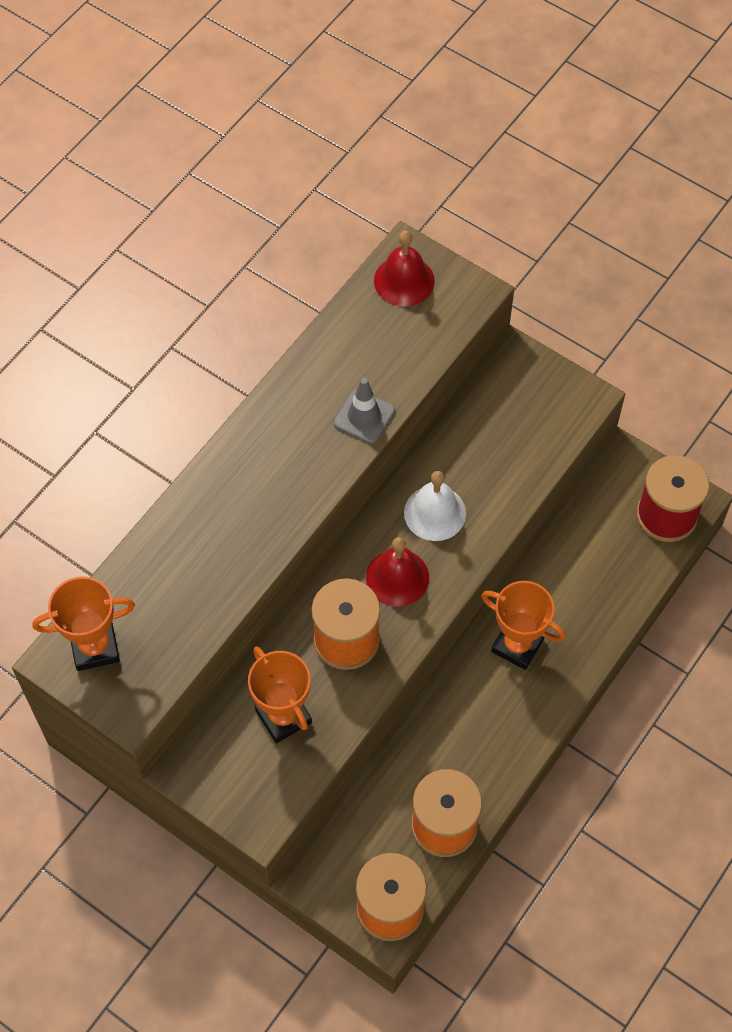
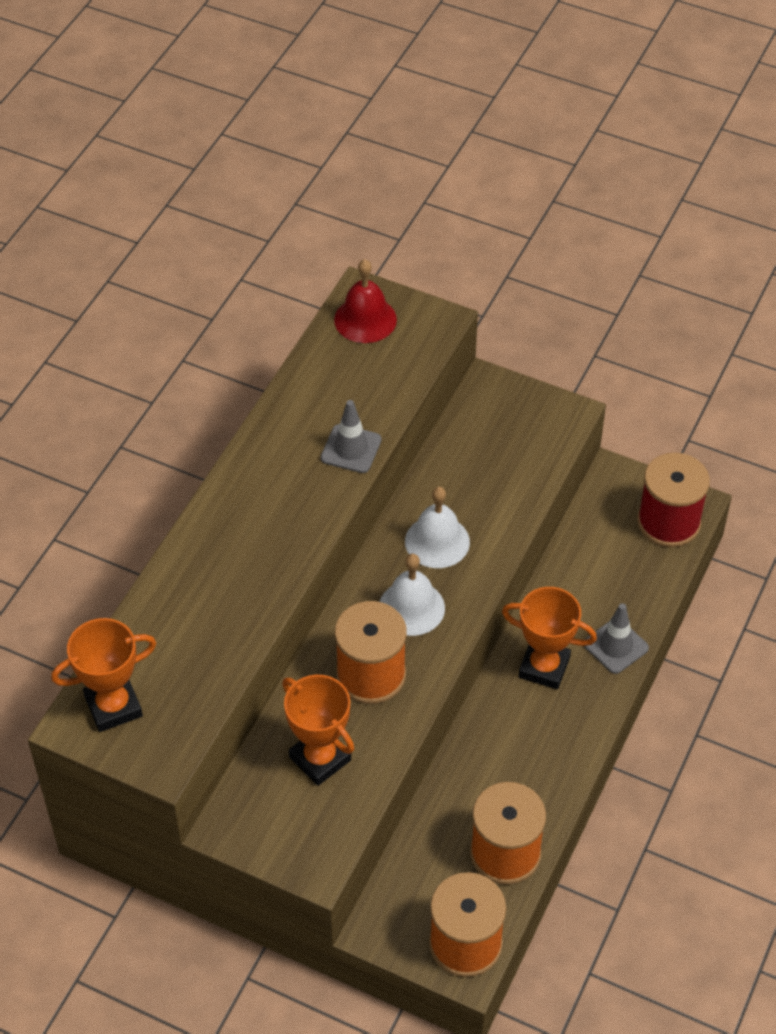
camera: 10 degrees left, 10 degrees down
(397, 577) = (411, 608): red bell -> white bell
(589, 635) = (615, 646): none -> grey traffic cone

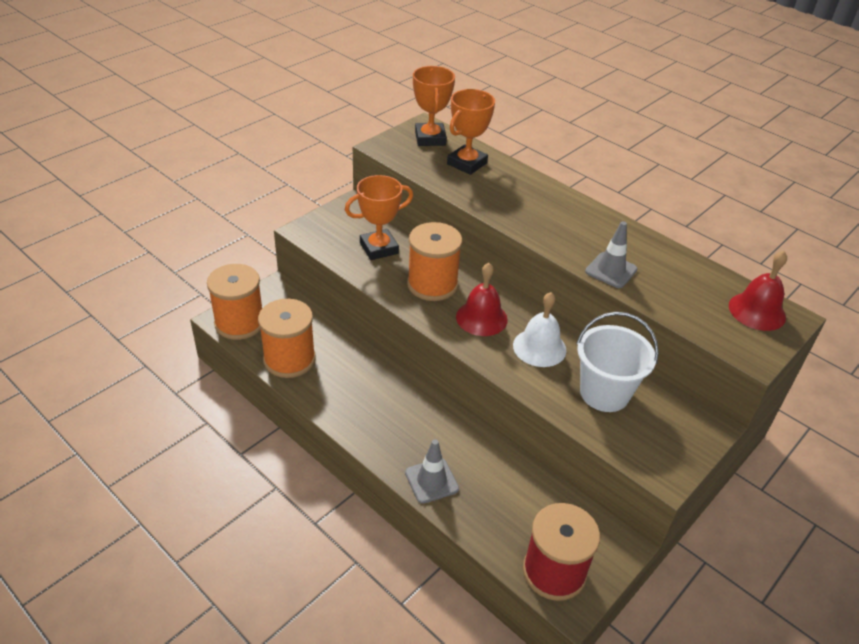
camera: 105 degrees right, 10 degrees down
(411, 608) = (481, 318): white bell -> red bell
(482, 473) = (604, 393): none -> white bucket
(544, 667) = (430, 427): orange trophy -> orange trophy (467, 163)

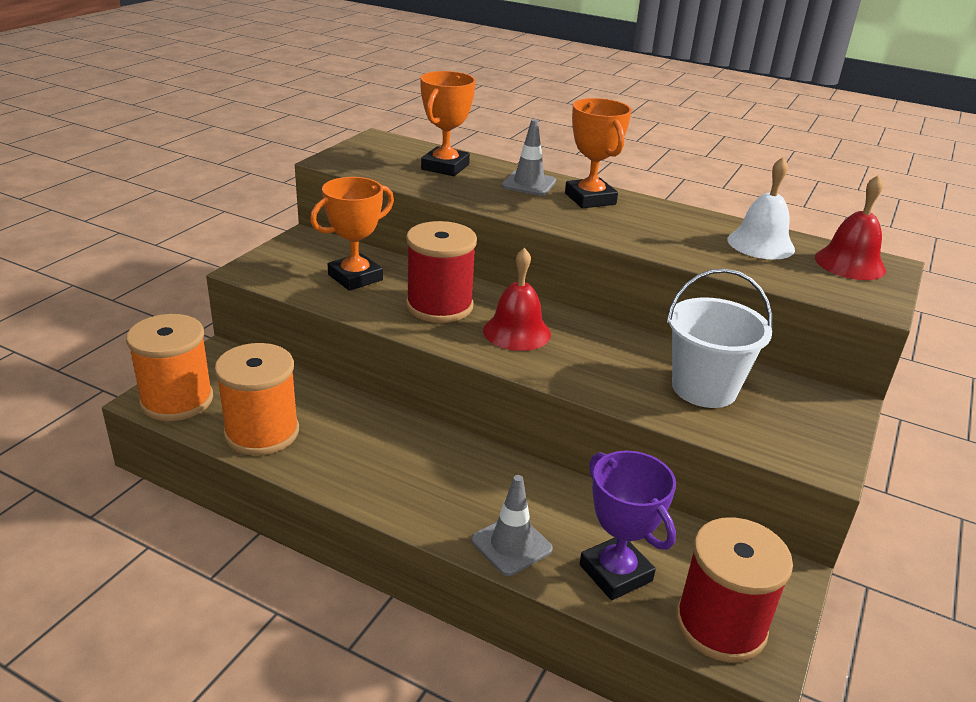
camera: 15 degrees left, 10 degrees down
(430, 138) = (389, 149): orange trophy -> orange trophy (590, 199)
(432, 284) = (439, 306): orange spool -> red spool
(496, 517) = (615, 573): none -> purple trophy
(539, 347) = (602, 352): white bell -> white bell (760, 244)
(611, 270) = (667, 245): grey traffic cone -> grey traffic cone (529, 184)

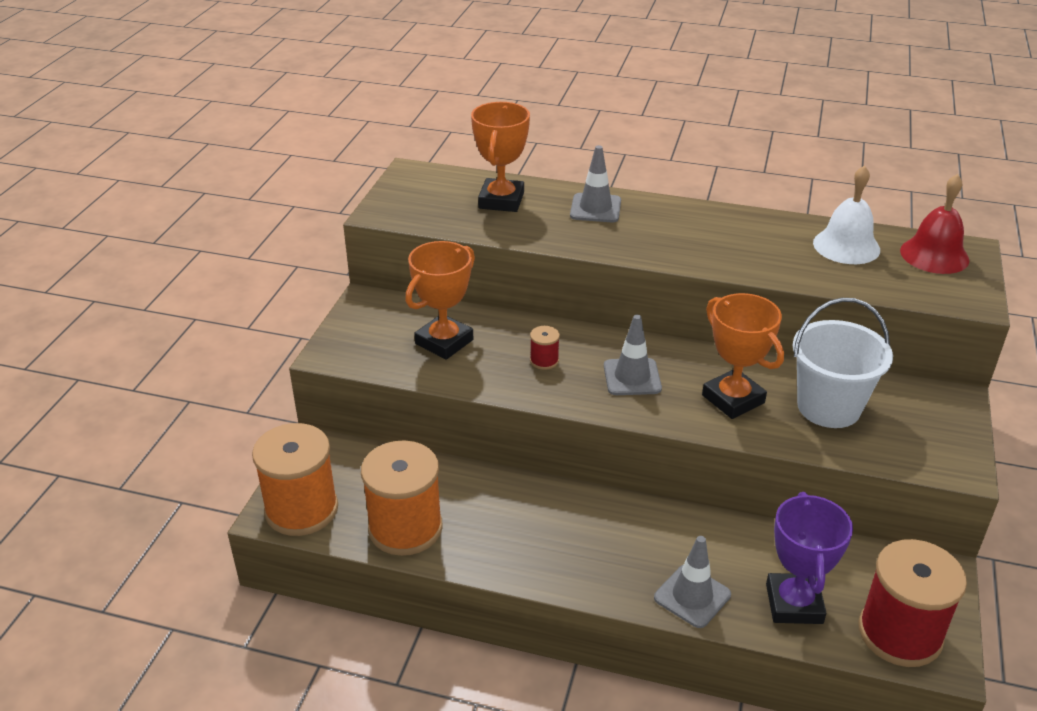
camera: 10 degrees left, 5 degrees up
(439, 306) = (544, 361): red spool -> red spool, size x0.42
(516, 332) = (632, 377): red bell -> grey traffic cone
(590, 199) = (664, 218): orange trophy -> orange trophy (733, 399)
(615, 573) = (794, 603): purple trophy -> purple trophy turned 45 degrees clockwise

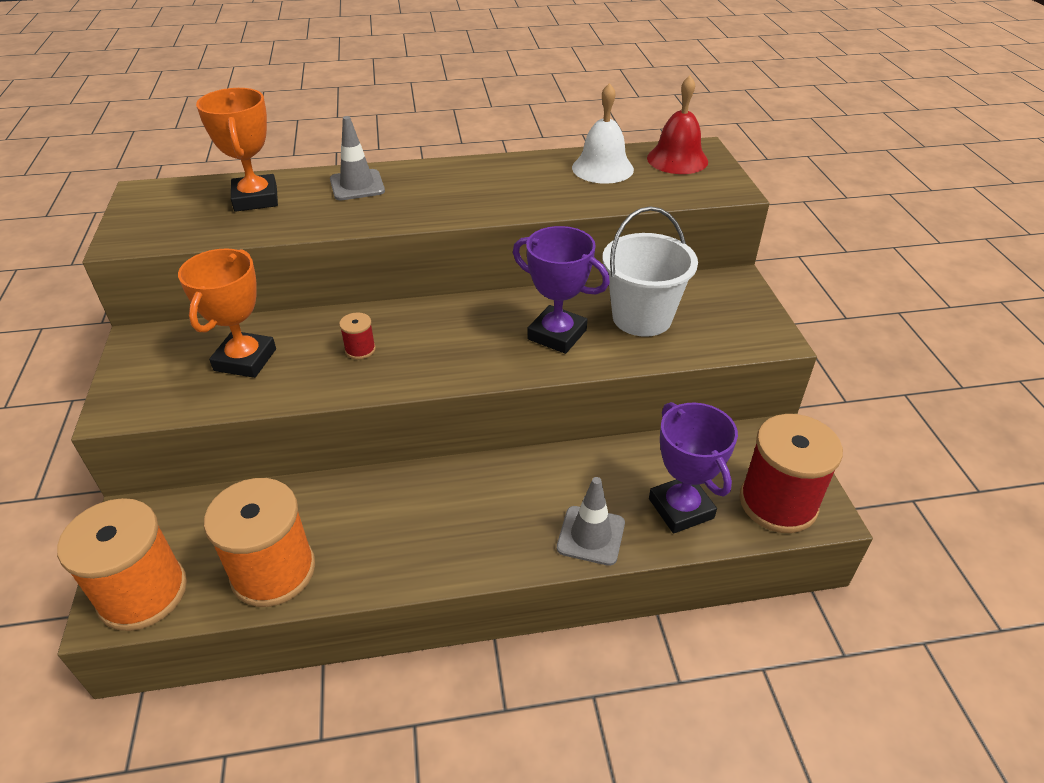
camera: 25 degrees left, 5 degrees up
(632, 377) = (454, 341): grey traffic cone -> none
(733, 399) = (557, 335): orange trophy -> purple trophy

